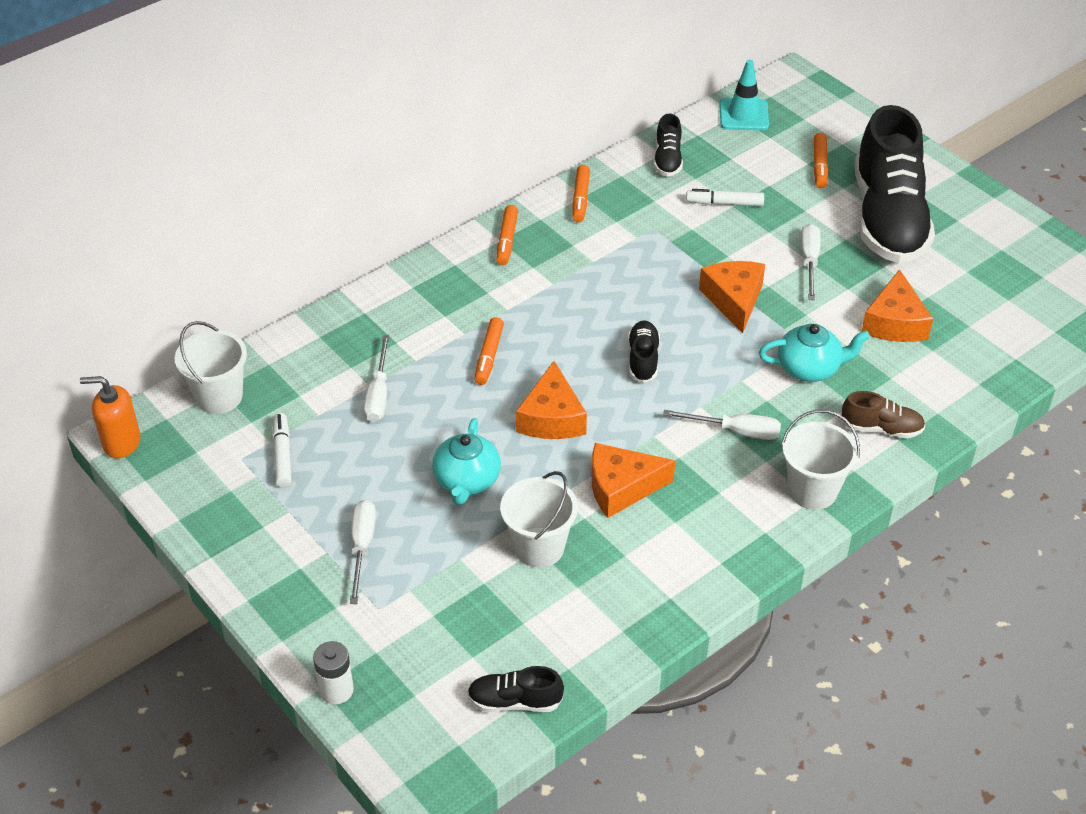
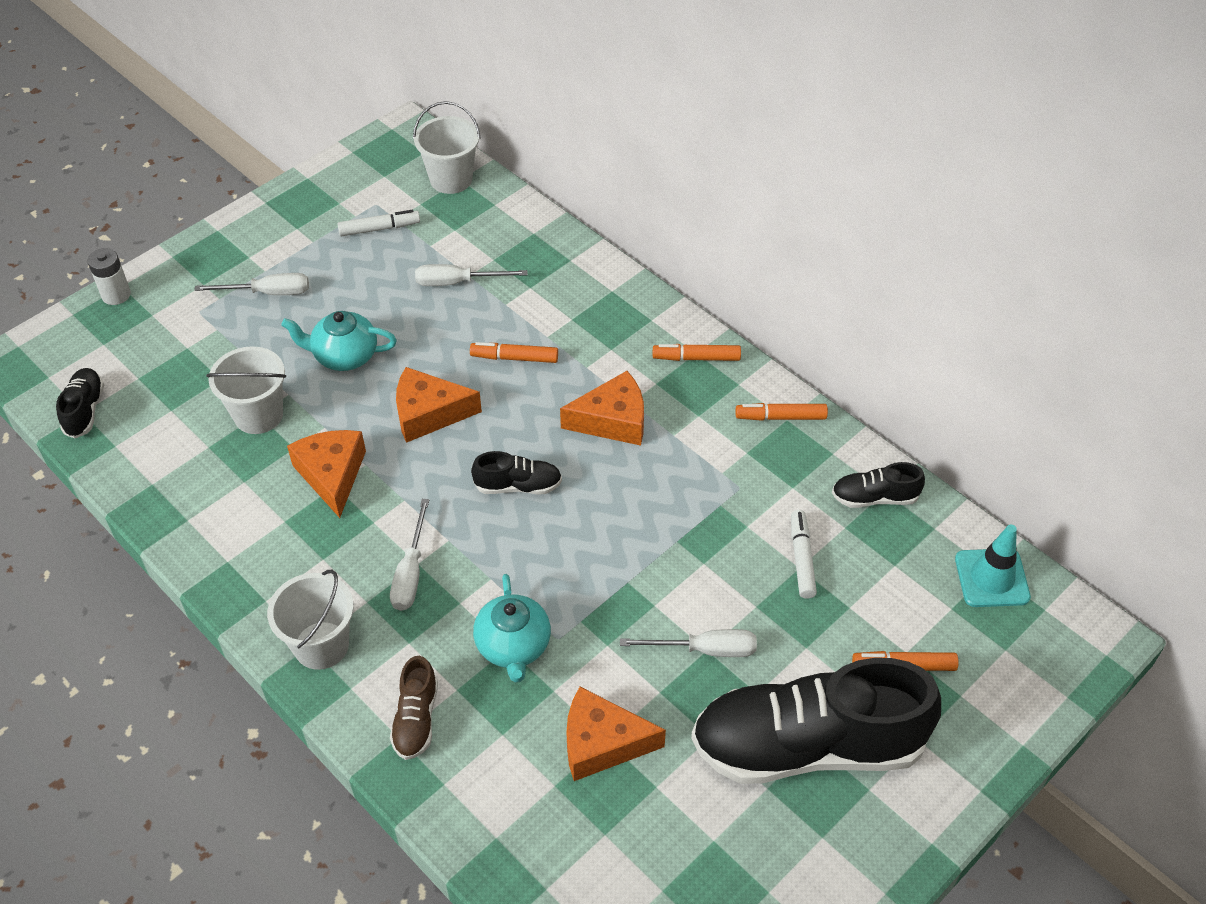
camera: 85 degrees right, 5 degrees up
(121, 442) = (395, 131): orange soap dispenser -> none
(734, 300) = (624, 569): orange cheese -> orange cheese (613, 420)

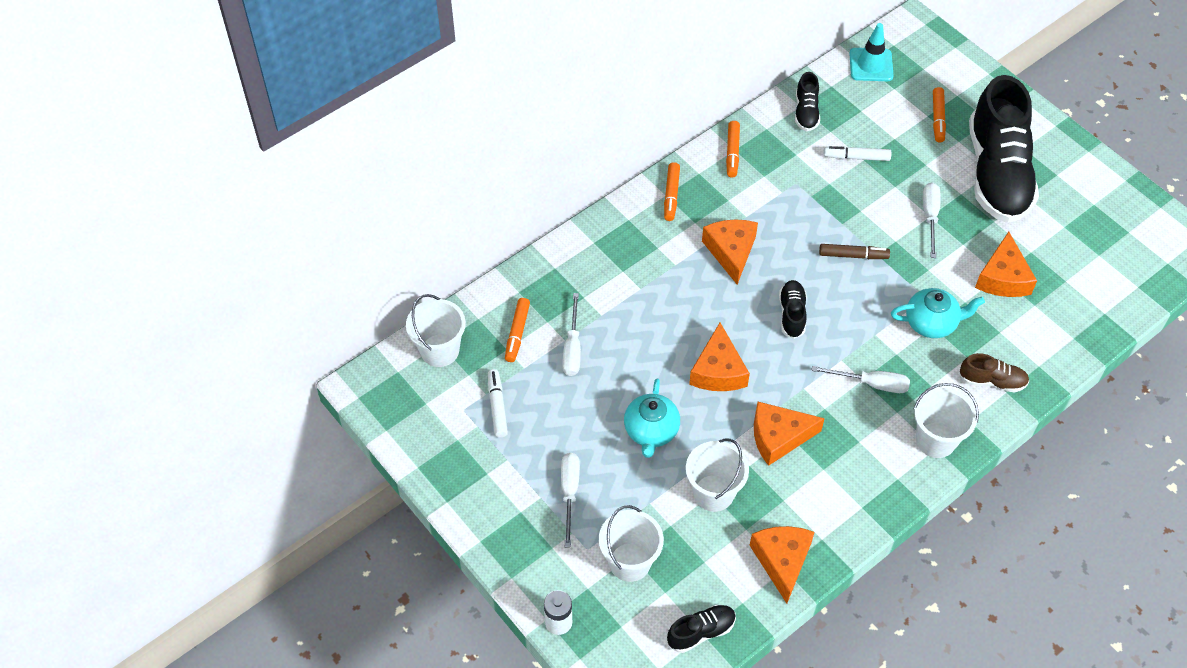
camera: 85 degrees left, 5 degrees up
(85, 410) = (701, 632): black shoe -> black shoe turned 150 degrees clockwise
(162, 481) = (782, 561): none -> orange cheese
(178, 346) = (629, 562): none -> white bucket
(515, 358) = (662, 311): orange marker -> orange marker (517, 333)
(622, 553) = (853, 255): none -> brown marker

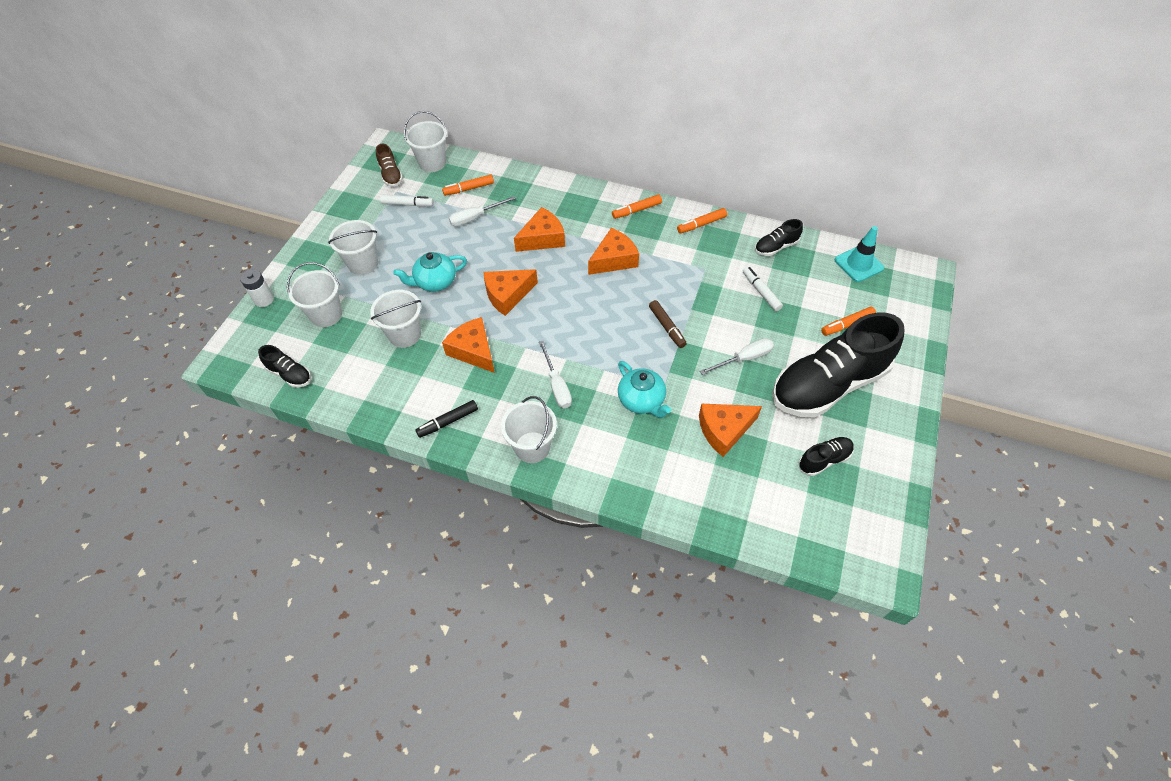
camera: 60 degrees right, 0 degrees up
(497, 406) = (407, 204): white marker -> white marker turned 45 degrees clockwise
(569, 493) = (363, 264): white screwdriver -> white bucket
(782, 561) = (370, 395): orange cheese -> orange cheese (543, 238)
(792, 314) = (585, 314): black shoe -> black shoe (824, 460)
(861, 500) = (448, 422): none -> black marker
(992, 381) = (615, 463): brown shoe -> brown shoe (391, 175)

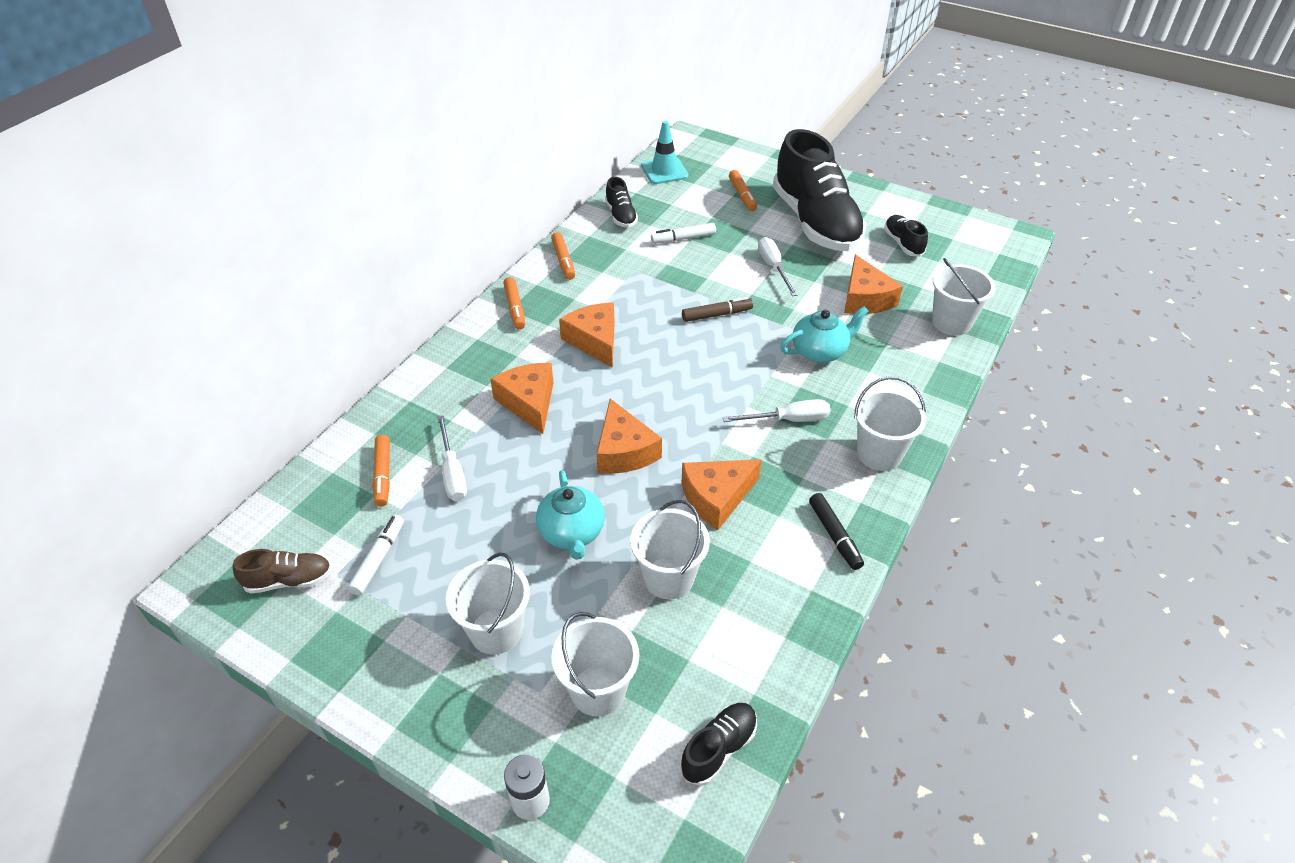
camera: 80 degrees left, 10 degrees down
(432, 163) = (292, 518): white bucket -> white bucket (951, 322)

